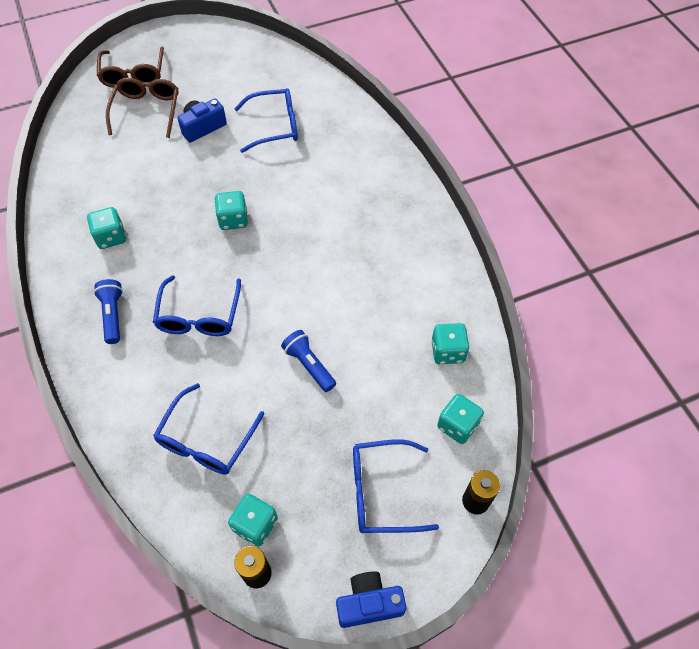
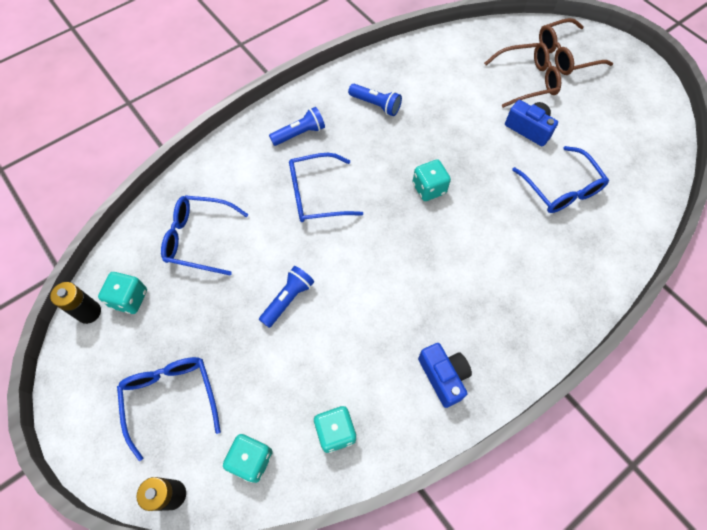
camera: 75 degrees right, 5 degrees up
(111, 237) = (376, 105): turquoise dice -> blue flashlight
(369, 603) = (68, 411): blue camera -> blue camera (443, 376)

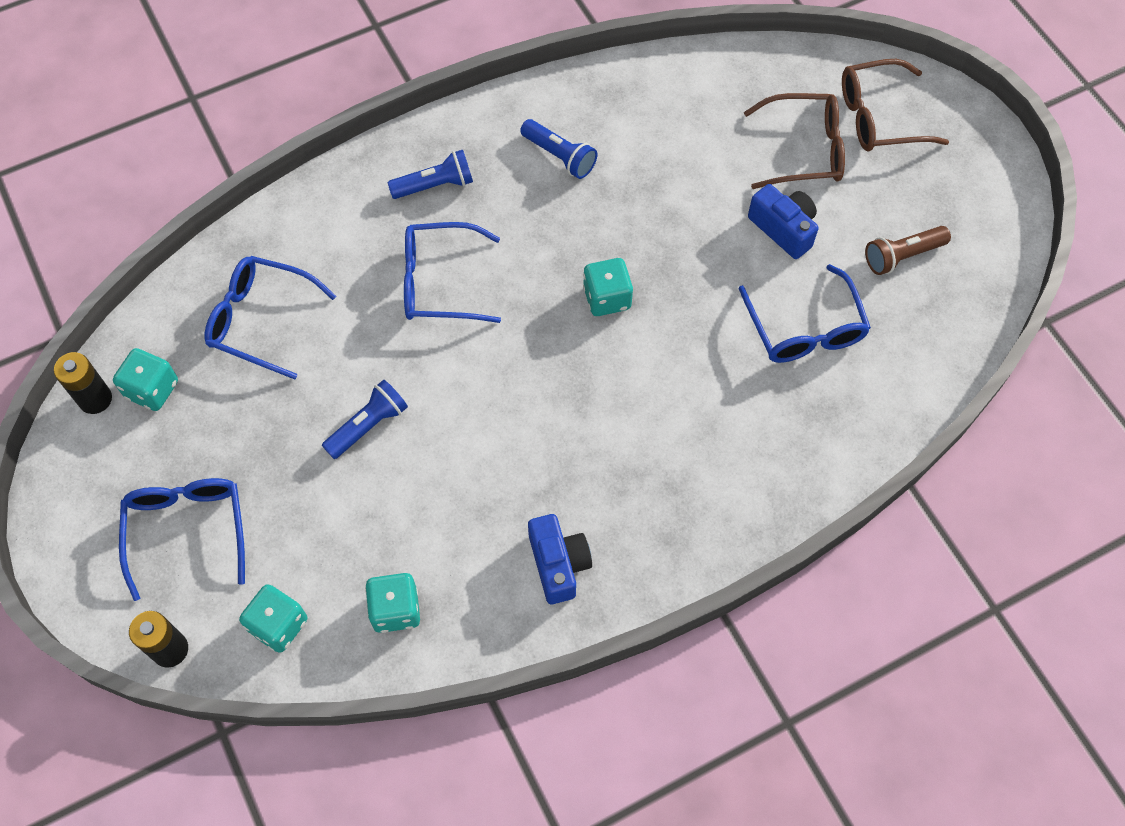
camera: 10 degrees right, 0 degrees up
(607, 135) = (902, 256): none -> brown flashlight

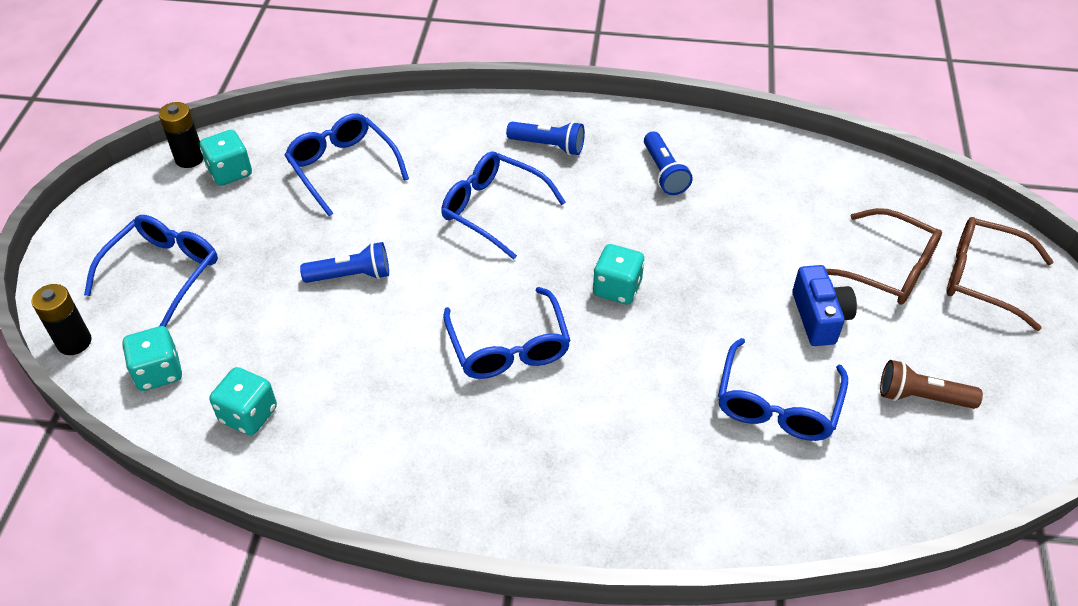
camera: 35 degrees right, 15 degrees down
(558, 564) = (402, 461): blue camera -> none
(561, 408) = (509, 347): none -> blue glasses

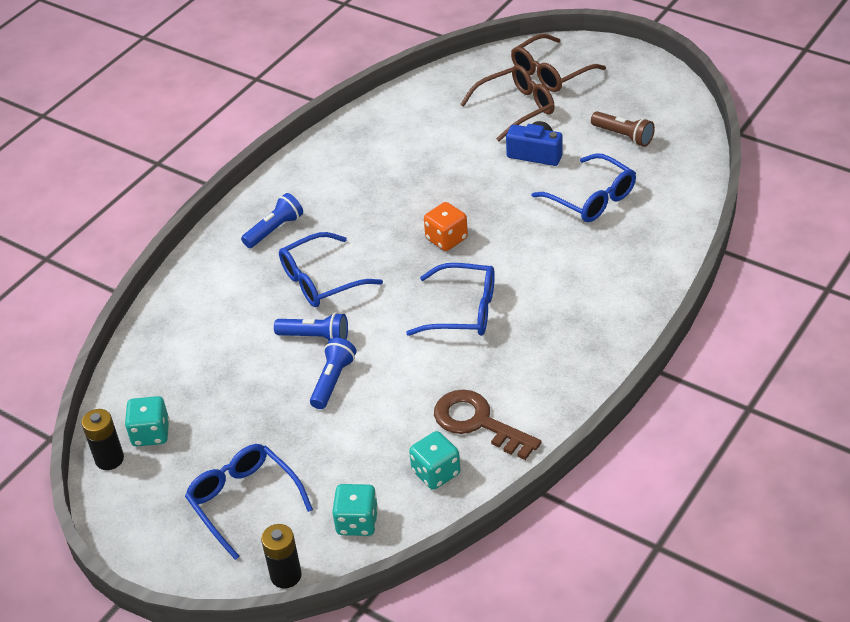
camera: 60 degrees left, 5 degrees down
(338, 426) = (478, 422): none -> brown key
(343, 168) = (204, 358): blue glasses -> none
(617, 288) = (446, 239): turquoise dice -> orange dice
(664, 173) = (352, 178): blue flashlight -> blue flashlight (315, 337)
(921, 397) = (623, 136): brown flashlight -> brown flashlight turned 90 degrees counterclockwise

